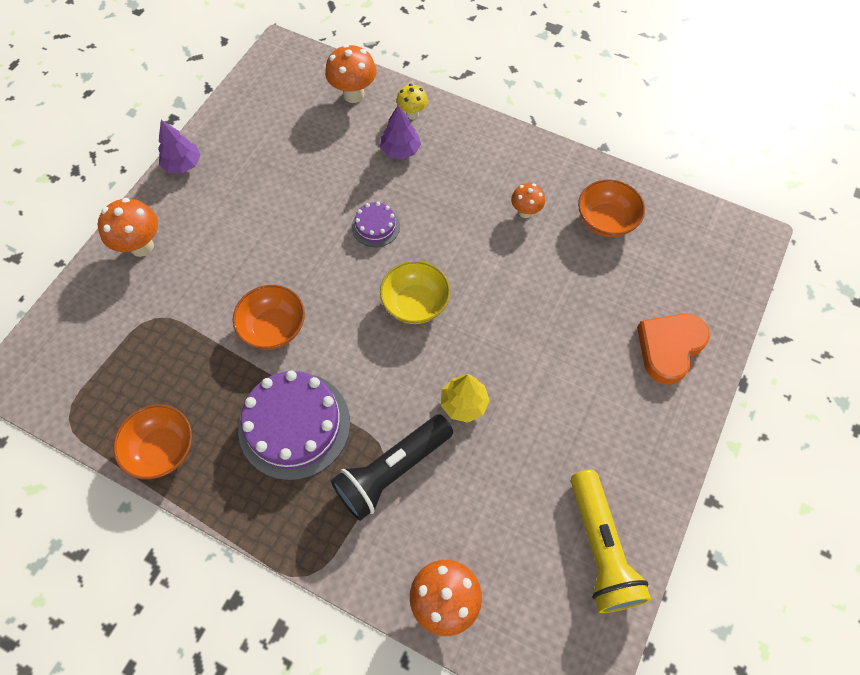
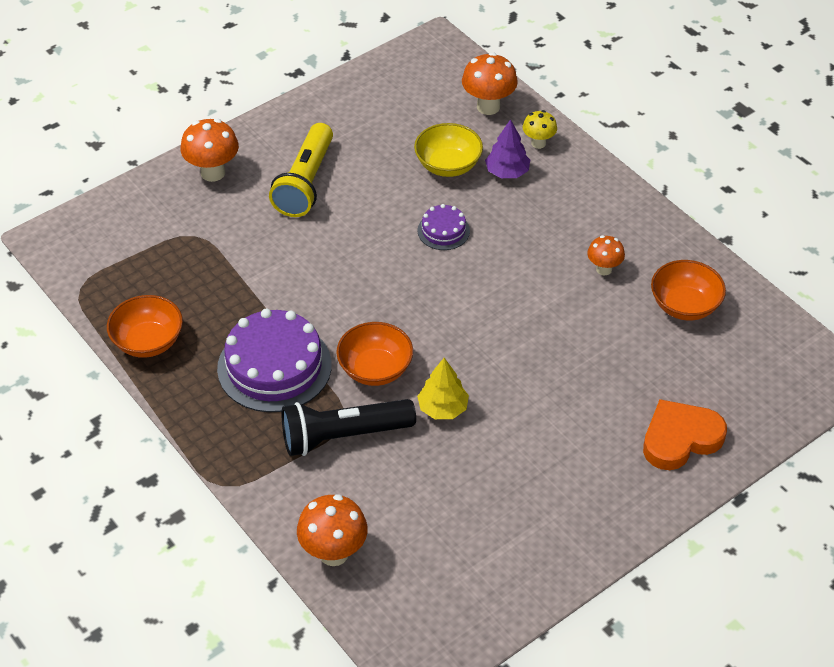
camera: 25 degrees right, 15 degrees down
(183, 164) = (286, 116): purple tree -> none
(274, 328) = (298, 282): orange bowl -> orange bowl (375, 369)
(415, 304) = (444, 309): yellow bowl -> yellow bowl (448, 165)
(600, 548) = (504, 572): yellow flashlight -> yellow flashlight (305, 183)

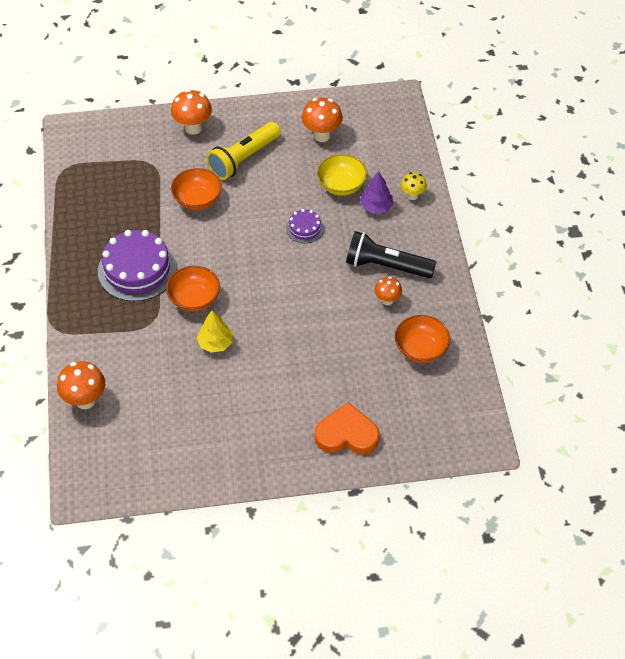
camera: 30 degrees right, 5 degrees up
(148, 342) = (77, 220): orange bowl -> orange bowl (197, 200)
(343, 436) = (144, 332): black flashlight -> black flashlight (386, 266)
(488, 107) = (399, 156): orange mushroom -> orange mushroom (321, 135)

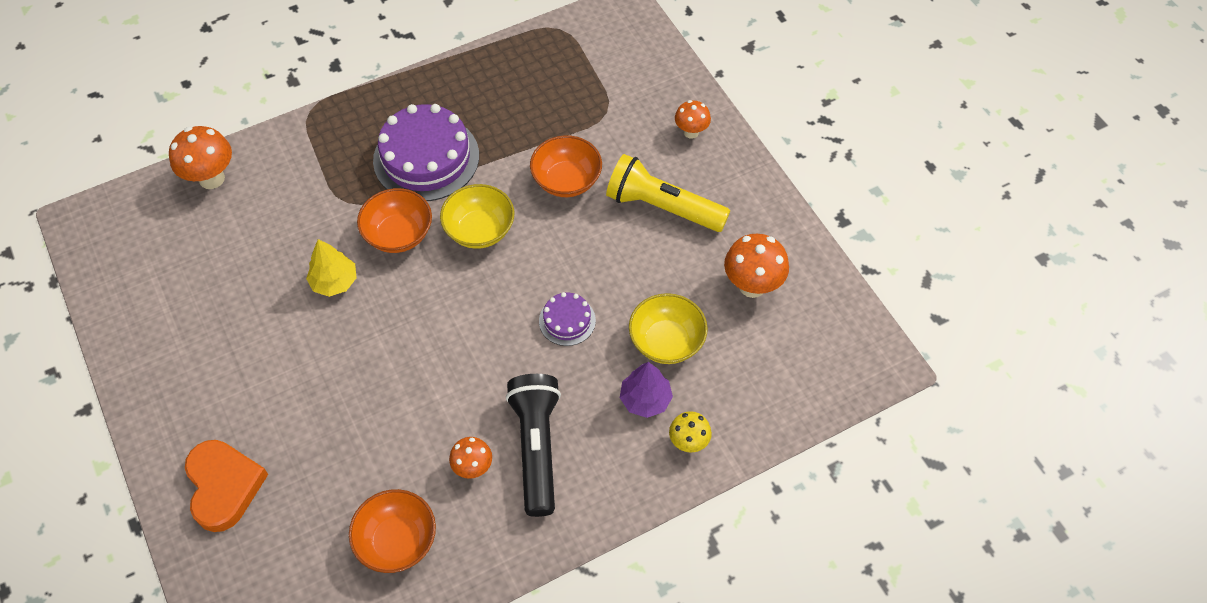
camera: 70 degrees right, 5 degrees up
(193, 128) = (691, 132): orange mushroom -> orange mushroom, size x0.61
(213, 255) = (479, 230): none -> yellow bowl

